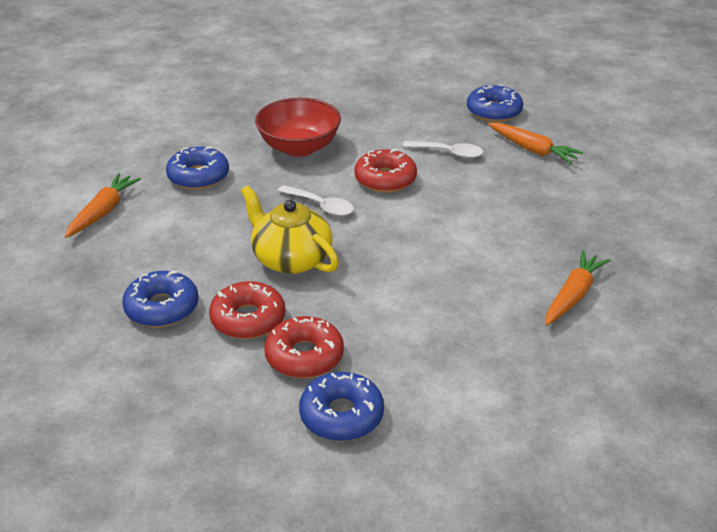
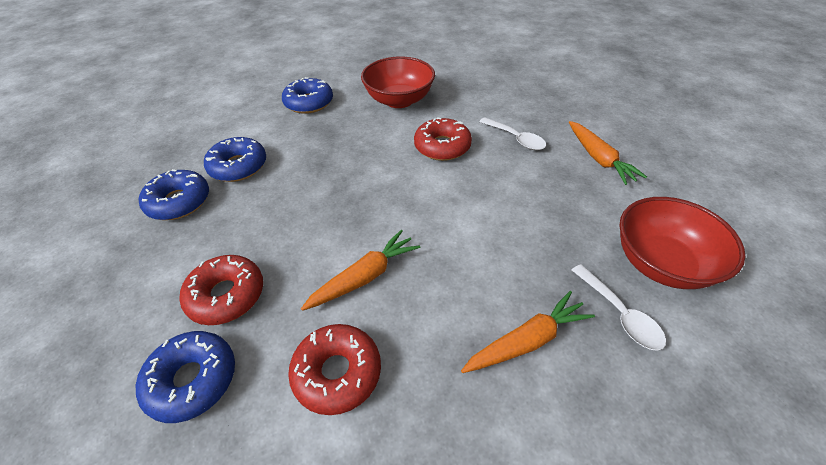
camera: 30 degrees right, 10 degrees up
(103, 212) = (224, 111): orange carrot -> orange carrot (364, 277)
(248, 319) = (223, 238): red donut -> red donut (337, 373)
(291, 259) = (306, 194): yellow teapot -> none
(321, 206) = (371, 154): white spoon -> white spoon (620, 314)
(494, 111) = (587, 112): blue donut -> blue donut (238, 166)
(630, 214) = (661, 263): none -> red bowl

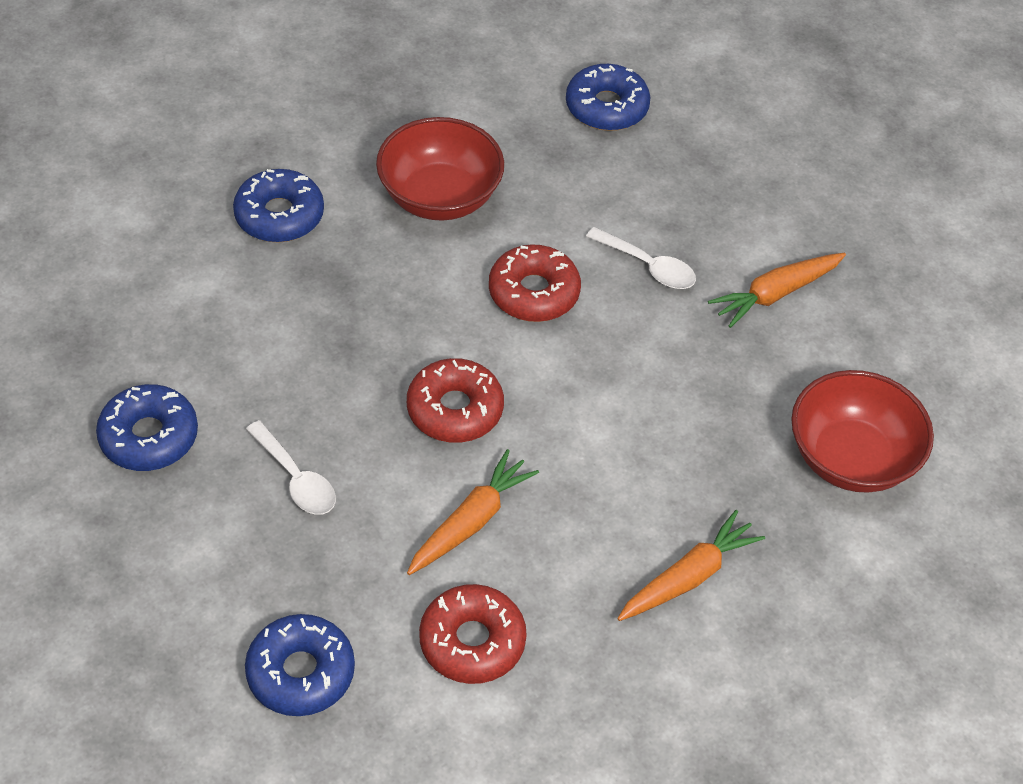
camera: 15 degrees left, 5 degrees up
(226, 295) = (294, 568): red donut -> red donut (455, 409)
(238, 166) = (213, 362): blue donut -> blue donut (606, 107)
(598, 158) = (775, 294): orange carrot -> orange carrot turned 90 degrees clockwise
(620, 314) = (797, 531): white spoon -> white spoon (296, 478)

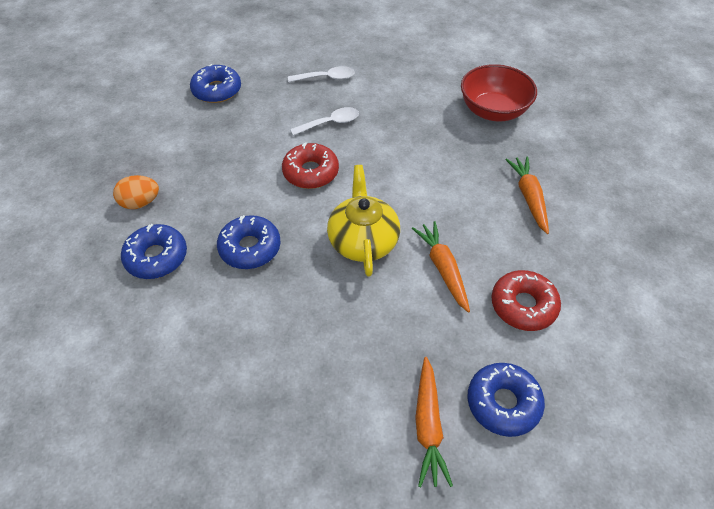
camera: 55 degrees left, 0 degrees up
(149, 437) = (270, 409): blue donut -> blue donut (250, 248)
(296, 478) = (359, 339): white spoon -> white spoon (326, 78)
(348, 150) = (140, 203): none -> orange egg
(440, 197) = (212, 179): red bowl -> none
(455, 409) = (363, 241): red donut -> yellow teapot
(775, 294) = (382, 90): orange carrot -> orange carrot (428, 426)

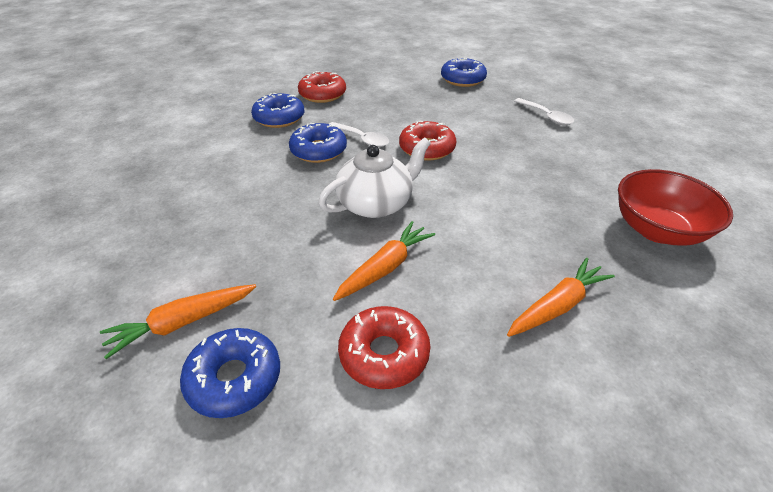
camera: 60 degrees right, 10 degrees down
(140, 203) = (322, 94): orange egg -> red donut
(330, 123) = (495, 137): white spoon -> white spoon (362, 139)
(363, 241) = (376, 203): yellow teapot -> white teapot

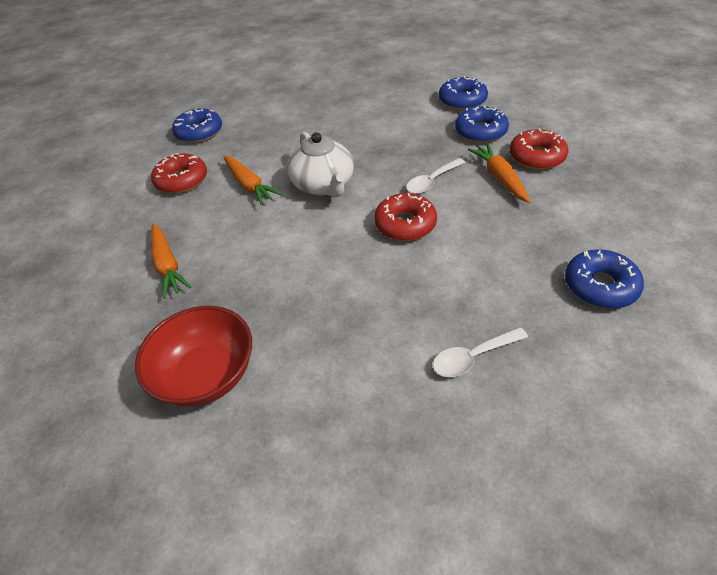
camera: 105 degrees right, 5 degrees up
(182, 323) = (245, 114): orange carrot -> orange carrot (499, 178)
(318, 150) = (414, 155): blue donut -> blue donut (462, 101)

